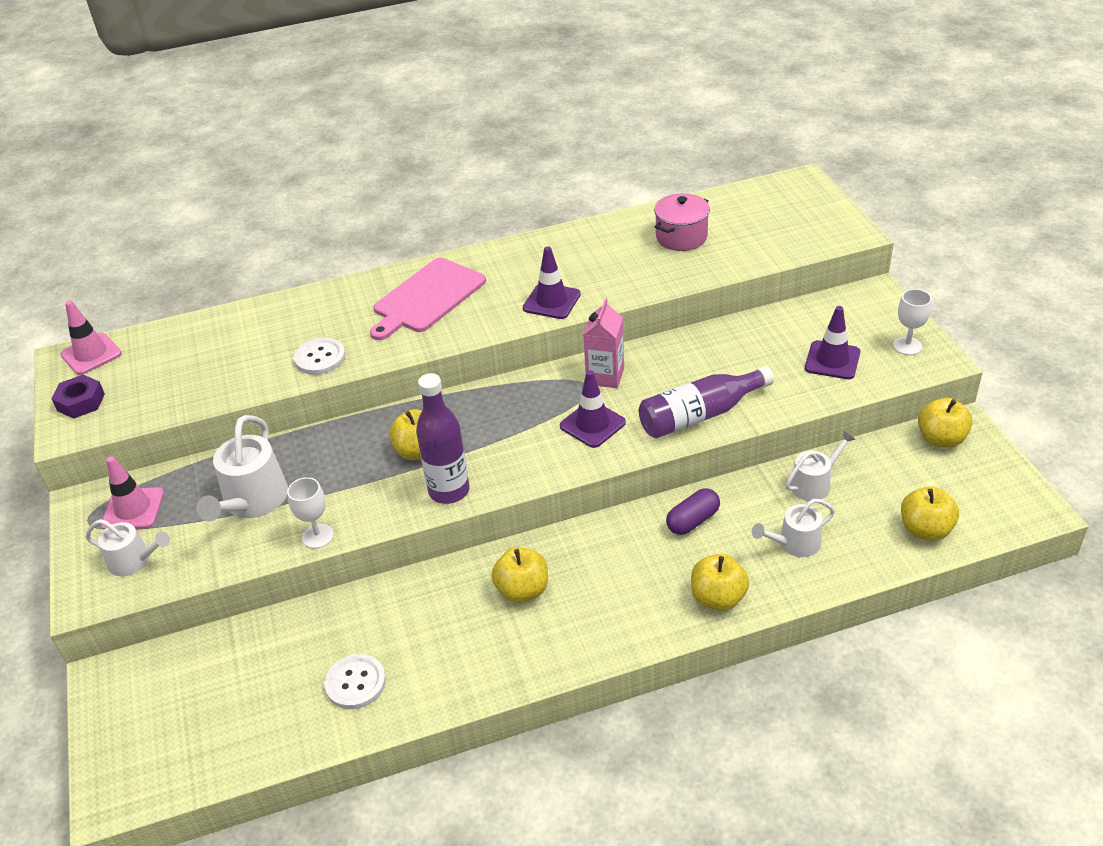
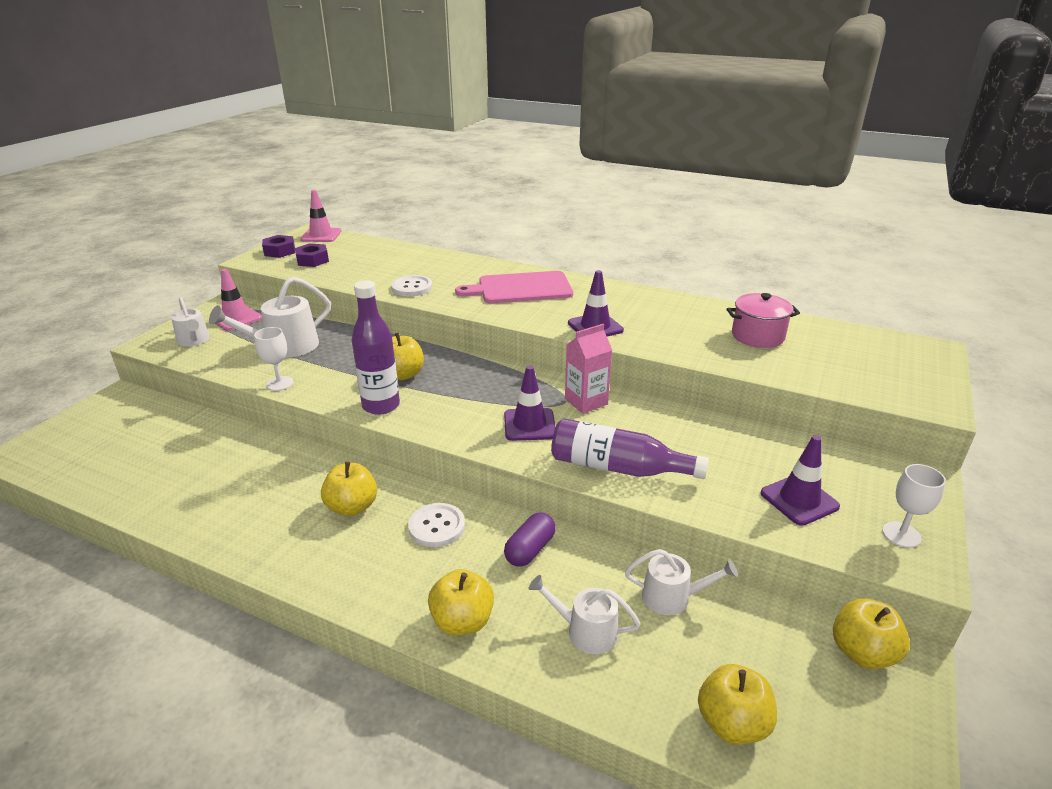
camera: 40 degrees right, 10 degrees down
(146, 390) = (312, 260): none -> purple nut
(355, 683) = (189, 487): white button -> white button (437, 526)
(693, 520) = (530, 549): purple capsule -> purple capsule turned 60 degrees counterclockwise

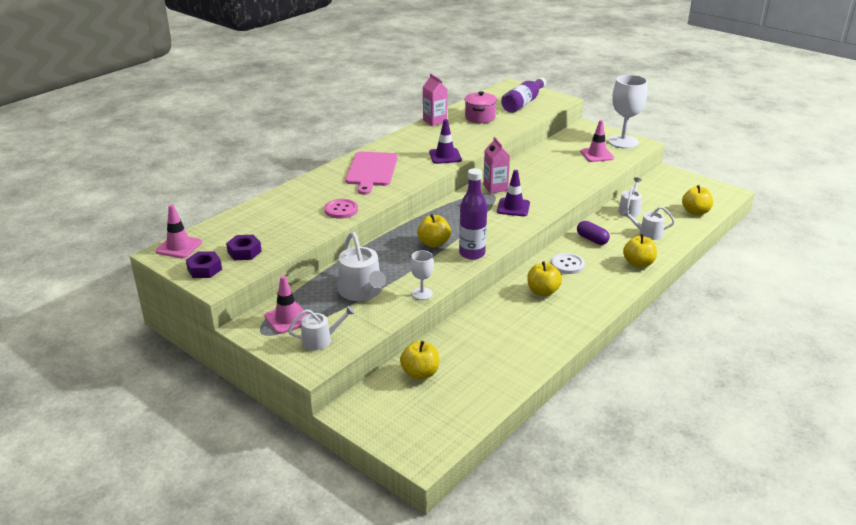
camera: 75 degrees left, 0 degrees up
(412, 287) = (341, 210): white button -> pink button
(586, 631) = (647, 233): white watering can -> white watering can turned 60 degrees clockwise
(618, 468) = (561, 190): purple bottle -> purple bottle (523, 103)
(707, 305) = (434, 121): none -> pink carton
(799, 500) = (597, 155): purple traffic cone -> pink traffic cone
(862, 652) = (664, 179): yellow apple -> yellow apple (420, 373)
(901, 534) = (623, 142): white goblet -> white goblet, size x1.95

